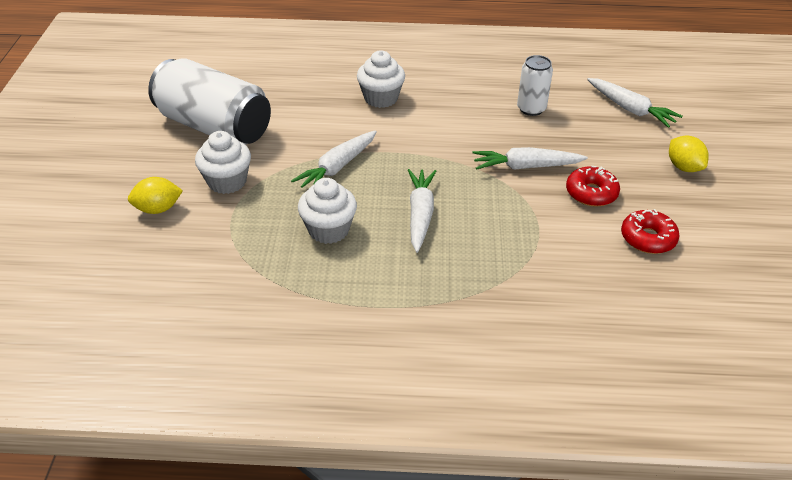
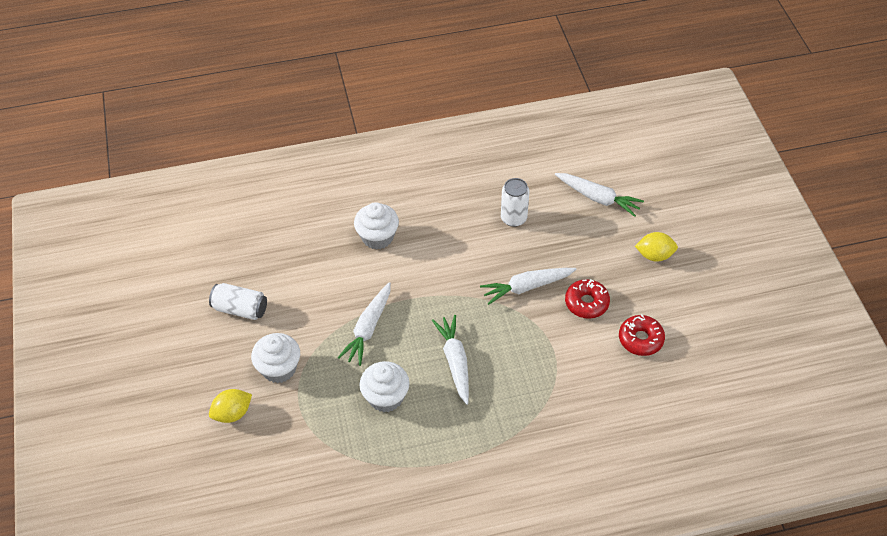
camera: 15 degrees left, 10 degrees up
(214, 127) = (240, 309): white can -> white can, size x0.50
(683, 167) = (654, 255): yellow lemon -> yellow lemon turned 45 degrees counterclockwise

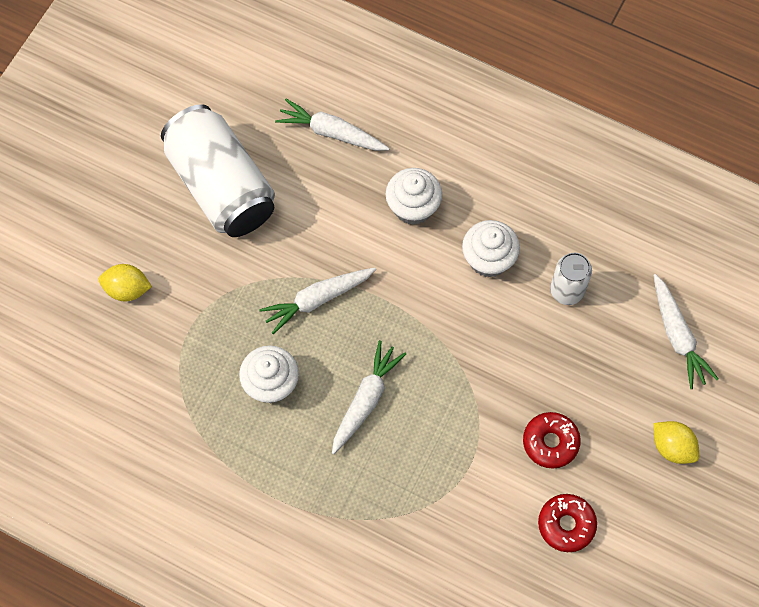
camera: 40 degrees right, 15 degrees up
(240, 309) = (221, 186): white can -> white can, size x2.01
(279, 368) = (203, 276): white cupcake -> white cupcake (488, 259)
(526, 287) = (507, 377): white carrot -> white carrot (331, 132)

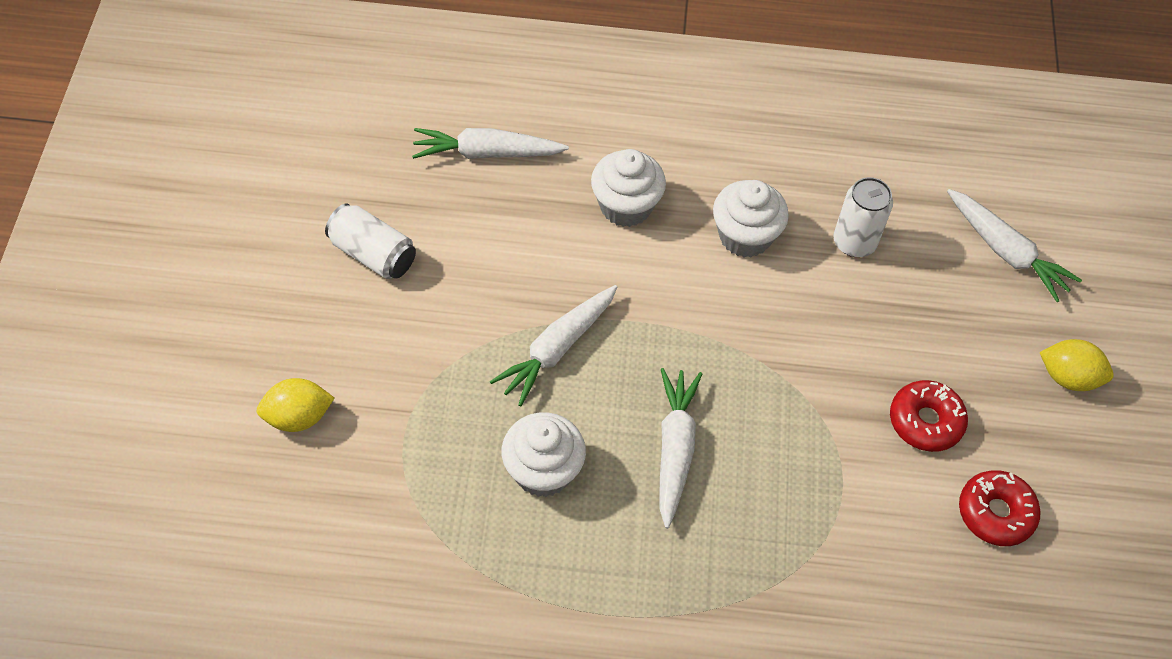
camera: 25 degrees left, 10 degrees down
(221, 186) = (373, 254): white can -> white can, size x0.50

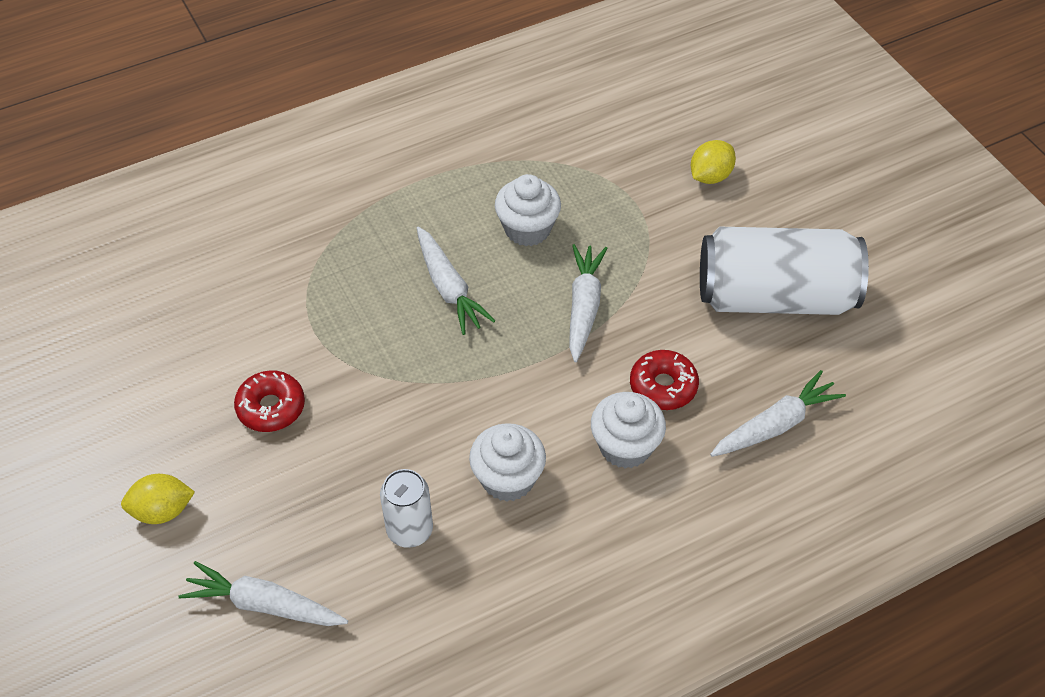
camera: 150 degrees right, 5 degrees down
(373, 254) = (774, 297): white can -> white can, size x2.01
(995, 513) = (187, 370): red donut -> red donut (663, 386)

